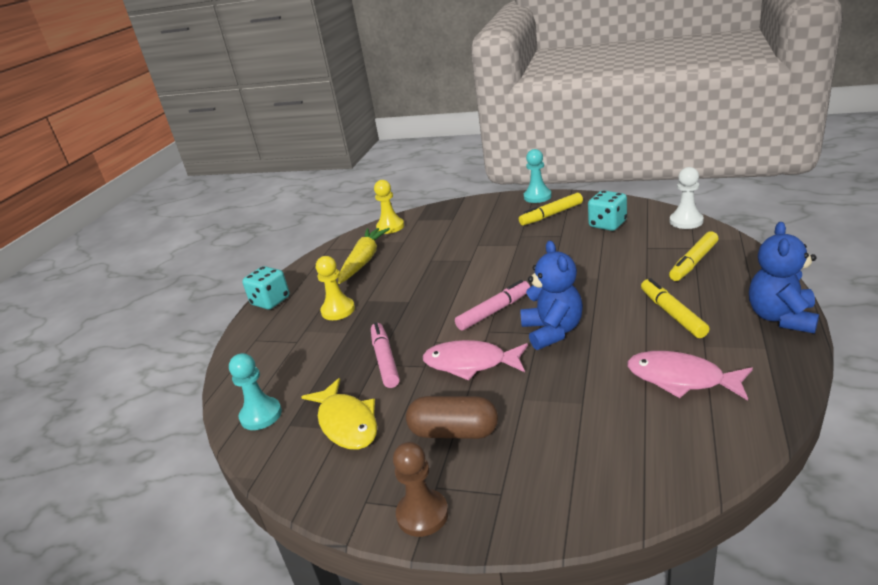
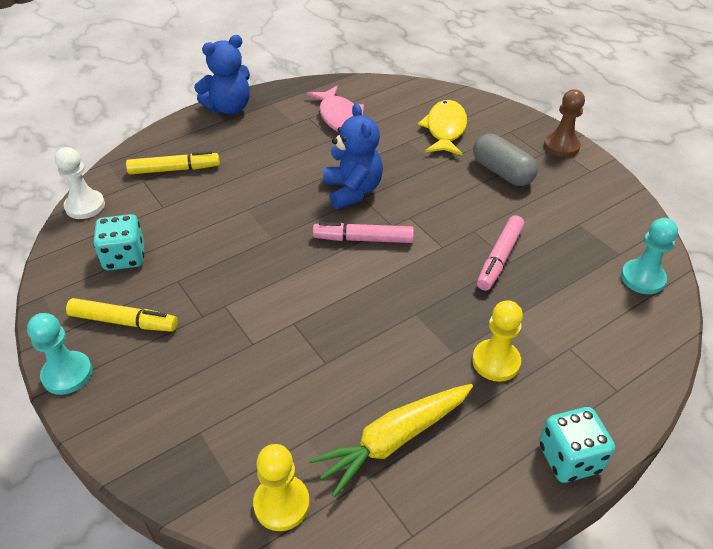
camera: 145 degrees left, 15 degrees up
(347, 423) = (571, 224): yellow fish -> yellow fish (445, 129)
(454, 432) = (502, 172): brown capsule -> grey capsule
(470, 363) = (439, 208): pink fish -> none
(552, 331) = (352, 191): blue teddy bear -> blue teddy bear turned 135 degrees clockwise
(672, 314) = (268, 148): yellow marker -> none

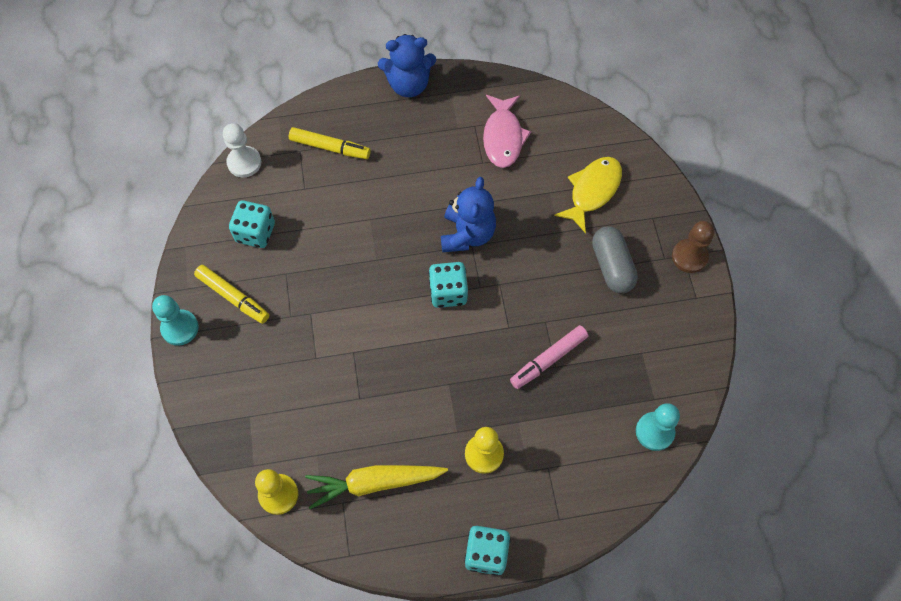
camera: 25 degrees right, 20 degrees up
(363, 239) = (448, 292): pink marker -> turquoise dice

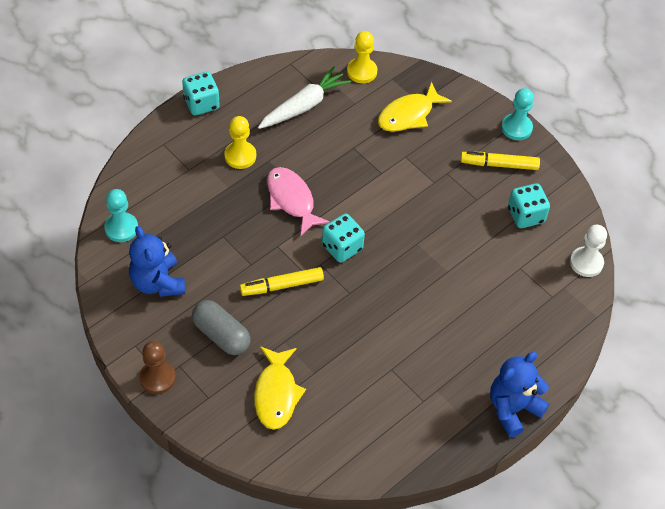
camera: 145 degrees right, 10 degrees down
(273, 406) = (408, 115): none -> yellow fish
(330, 147) = (530, 312): yellow marker -> yellow marker (282, 286)
(374, 483) = (304, 106): yellow carrot -> white carrot
(467, 234) = (359, 299): blue teddy bear -> blue teddy bear (158, 282)
(503, 137) = (389, 403): pink fish -> pink fish (291, 200)
(549, 359) = (231, 238): pink marker -> none

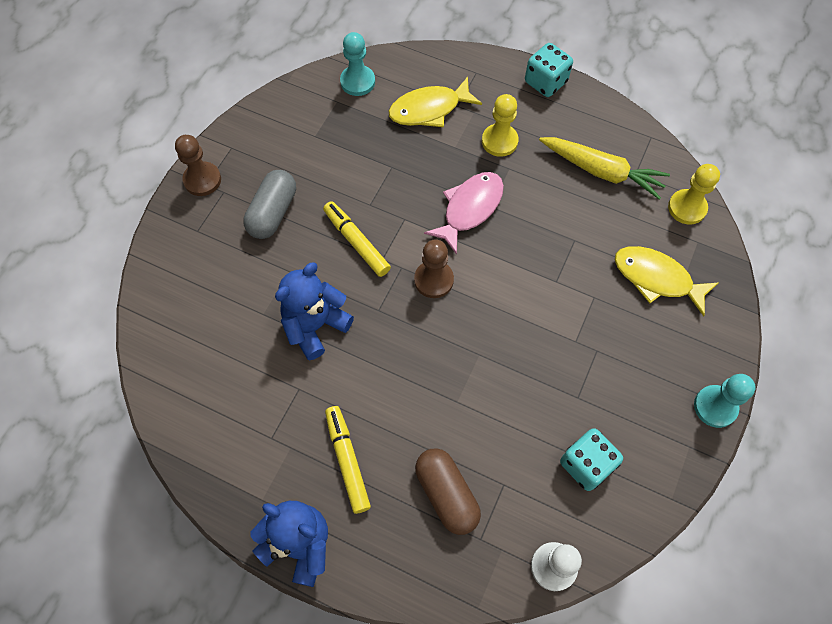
camera: 70 degrees right, 10 degrees up
(158, 282) = (309, 136): blue teddy bear -> blue teddy bear (315, 326)
(276, 394) = (223, 289): yellow fish -> yellow fish (429, 109)
(304, 106) = (601, 171): white carrot -> yellow carrot
(342, 247) = (433, 280): turquoise dice -> brown pawn
(499, 165) = (645, 406): yellow marker -> yellow marker (347, 461)
(513, 304) = (446, 494): none -> brown capsule

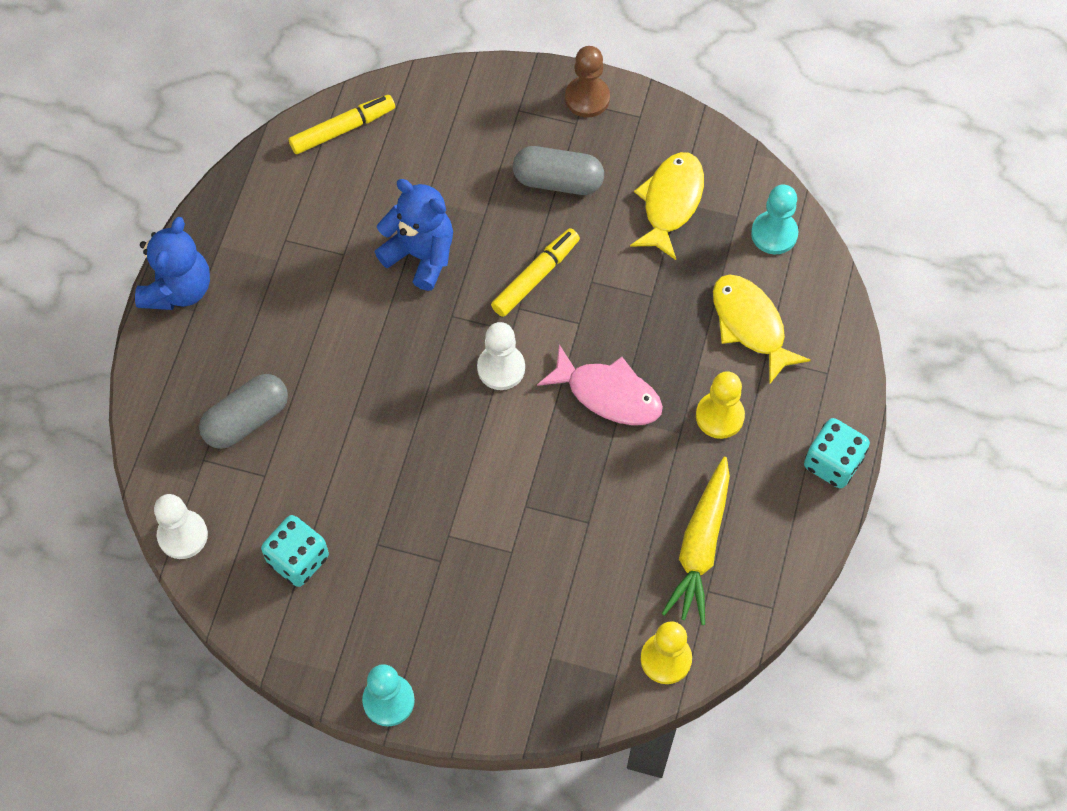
camera: 80 degrees right, 0 degrees up
(347, 461) = (270, 317): yellow marker -> yellow marker (342, 129)
(433, 280) = (501, 368): brown pawn -> white pawn
(446, 494) = (246, 419): brown capsule -> grey capsule
(656, 278) = (551, 624): yellow fish -> yellow fish (670, 202)

